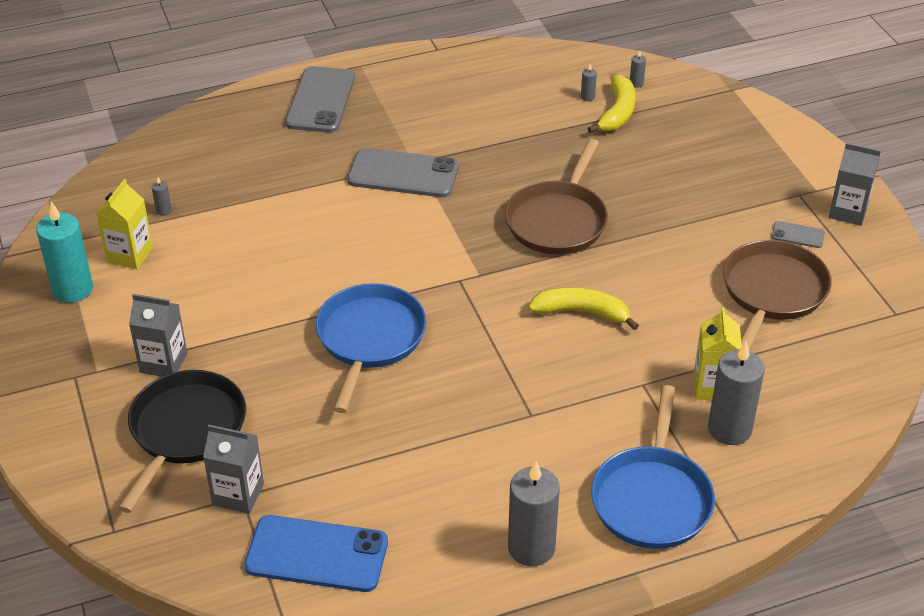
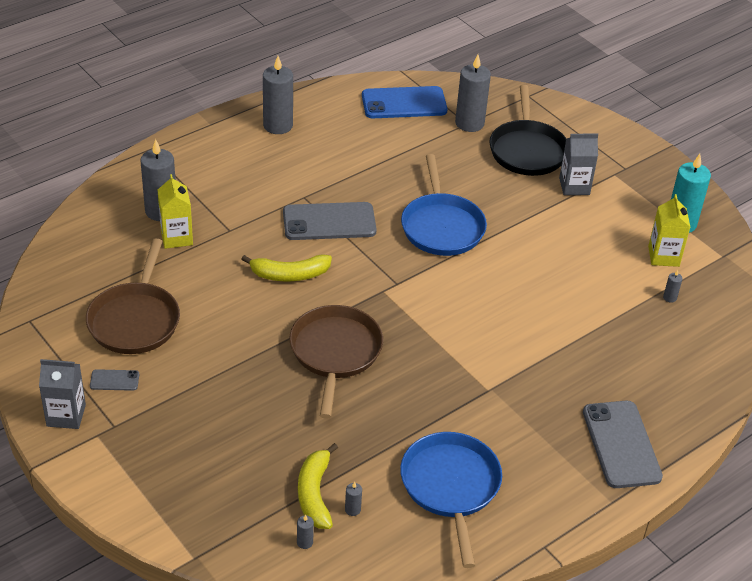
camera: 160 degrees right, 0 degrees up
(238, 494) = (469, 123): grey carton -> grey candle
(403, 174) = (493, 374): grey phone -> grey phone (329, 222)
(652, 499) = (208, 162): blue pan -> blue pan (450, 486)

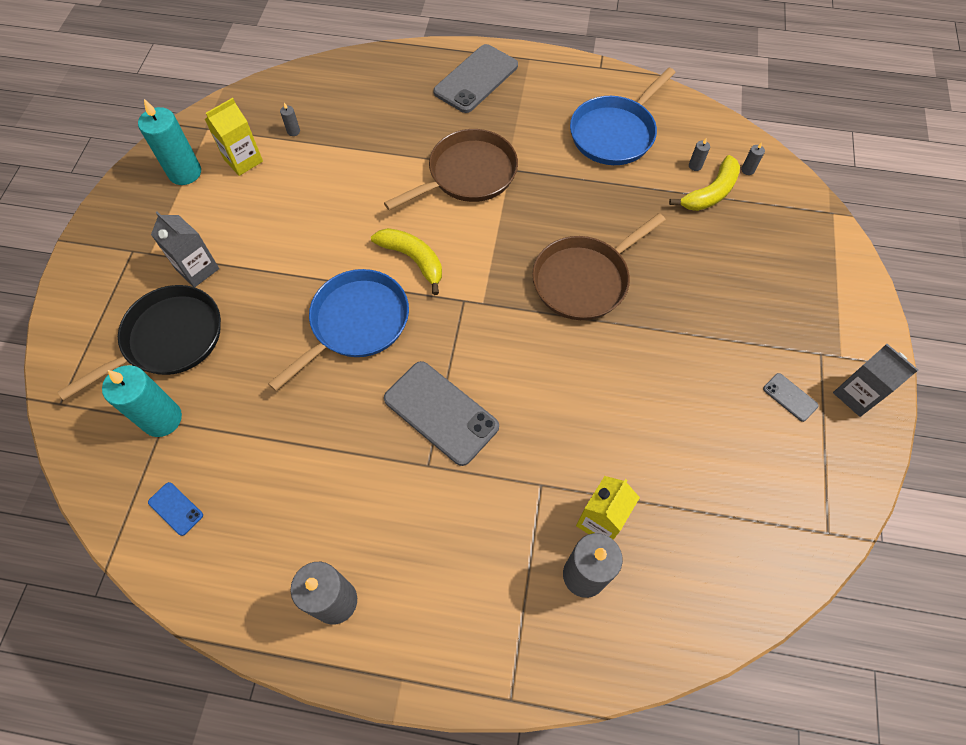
camera: 130 degrees left, 20 degrees up
(135, 320) = (723, 448): brown pan -> brown pan (468, 174)
(289, 274) = (540, 383): yellow banana -> yellow banana (413, 260)
(404, 103) = (175, 509): blue phone -> blue phone, size x0.46
(469, 123) = (162, 419): grey candle -> turquoise candle

